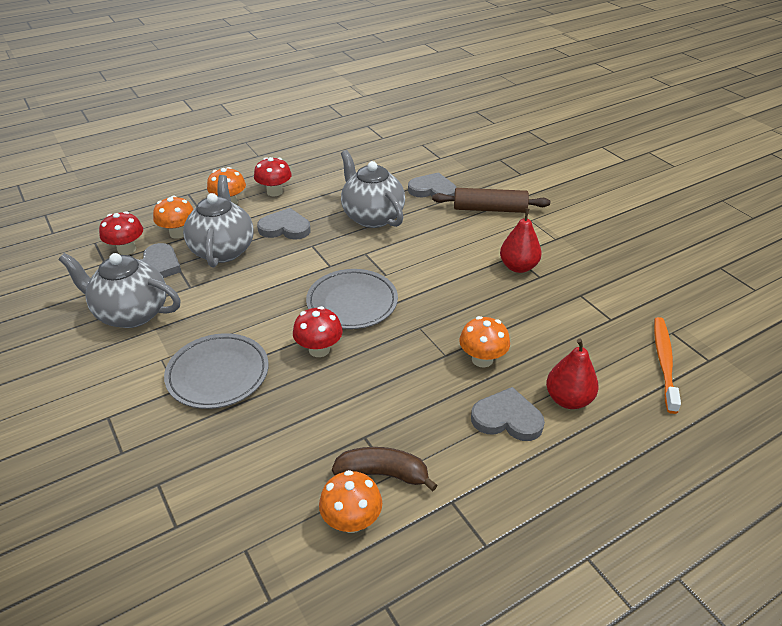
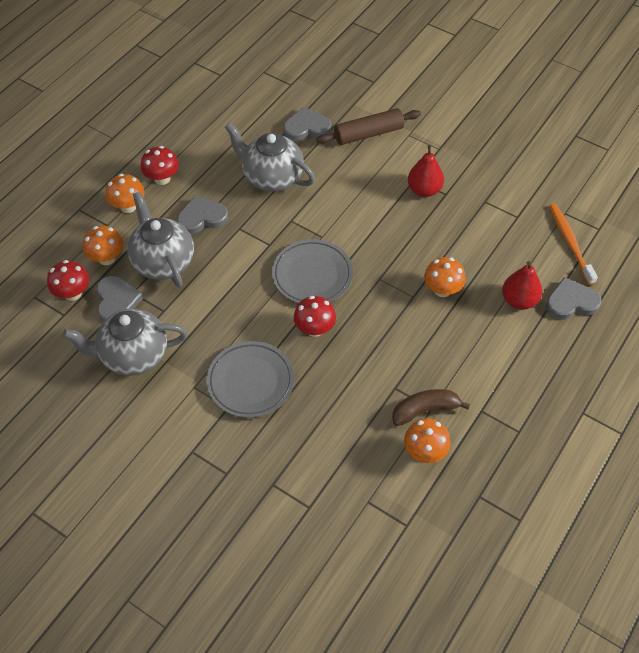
camera: 25 degrees left, 15 degrees up
(507, 418) = (485, 333): grey heart -> grey heart (571, 302)

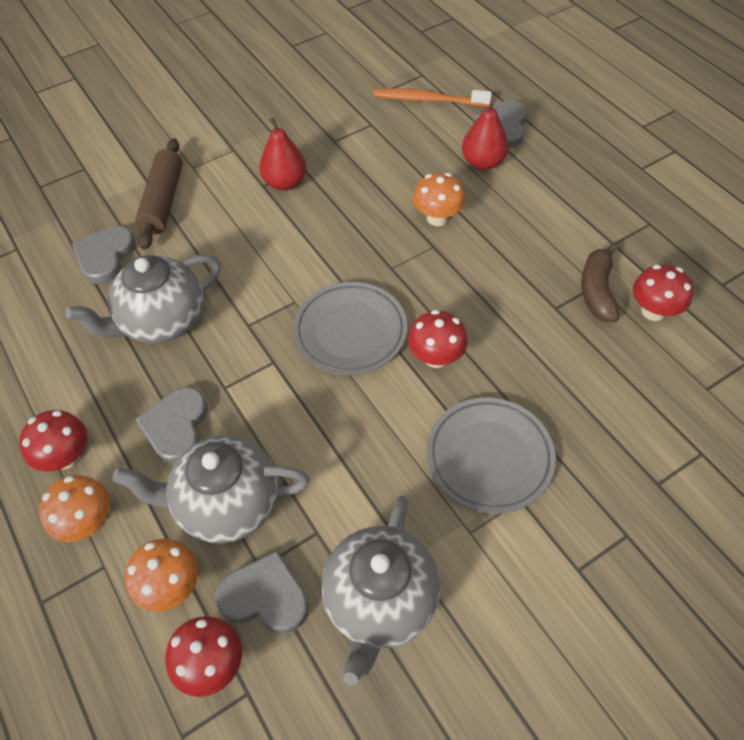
camera: 65 degrees left, 0 degrees up
(425, 452) = (653, 311): orange mushroom -> red mushroom

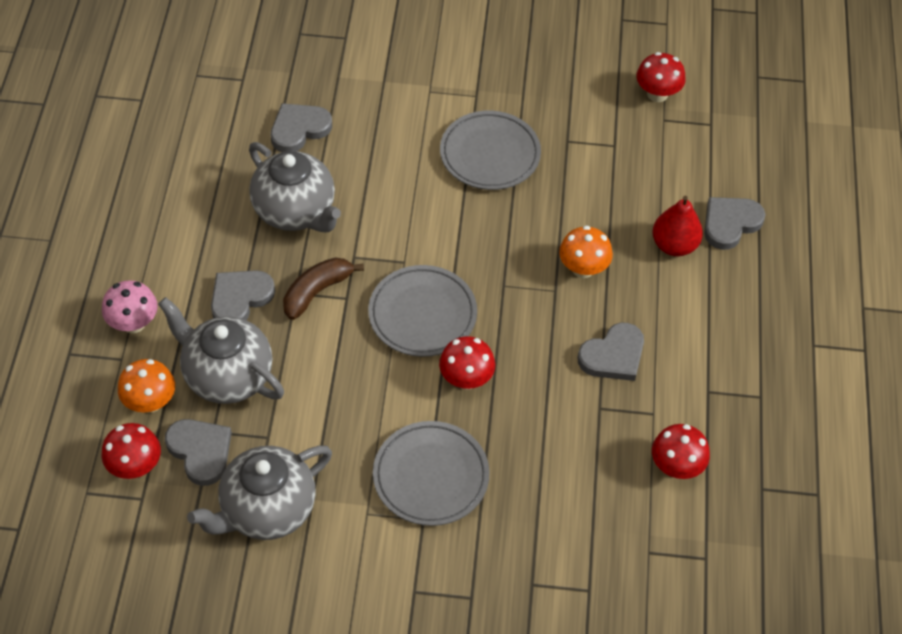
camera: 35 degrees right, 0 degrees up
(66, 457) = (154, 268): red mushroom -> red mushroom (657, 94)
(87, 522) = (133, 323): orange mushroom -> pink mushroom
(162, 322) = (295, 211): grey teapot -> grey teapot turned 135 degrees counterclockwise
(163, 201) = (380, 108): brown rolling pin -> none
(285, 183) = (490, 154): red pear -> grey plate
(428, 100) = (689, 153): orange toothbrush -> none
(524, 264) = (613, 356): none -> grey heart
(597, 291) = (648, 419): brown banana -> brown banana (317, 292)

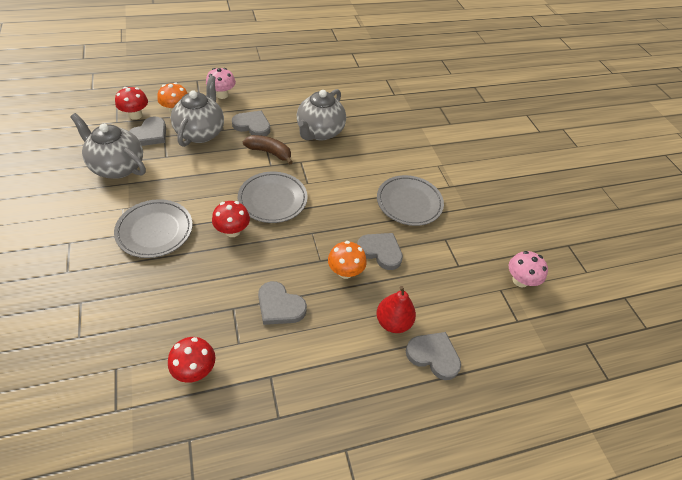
camera: 65 degrees right, 5 degrees down
(299, 129) = (375, 121): grey heart -> grey heart (380, 251)
(657, 94) = (520, 280): red mushroom -> pink mushroom

